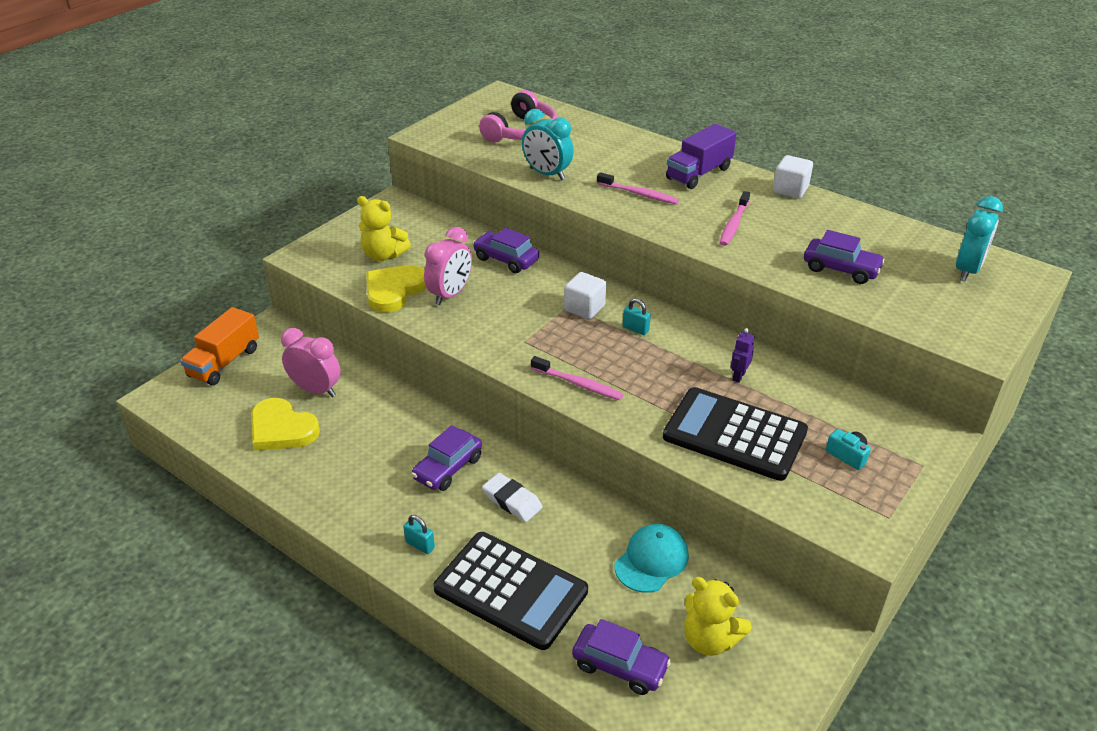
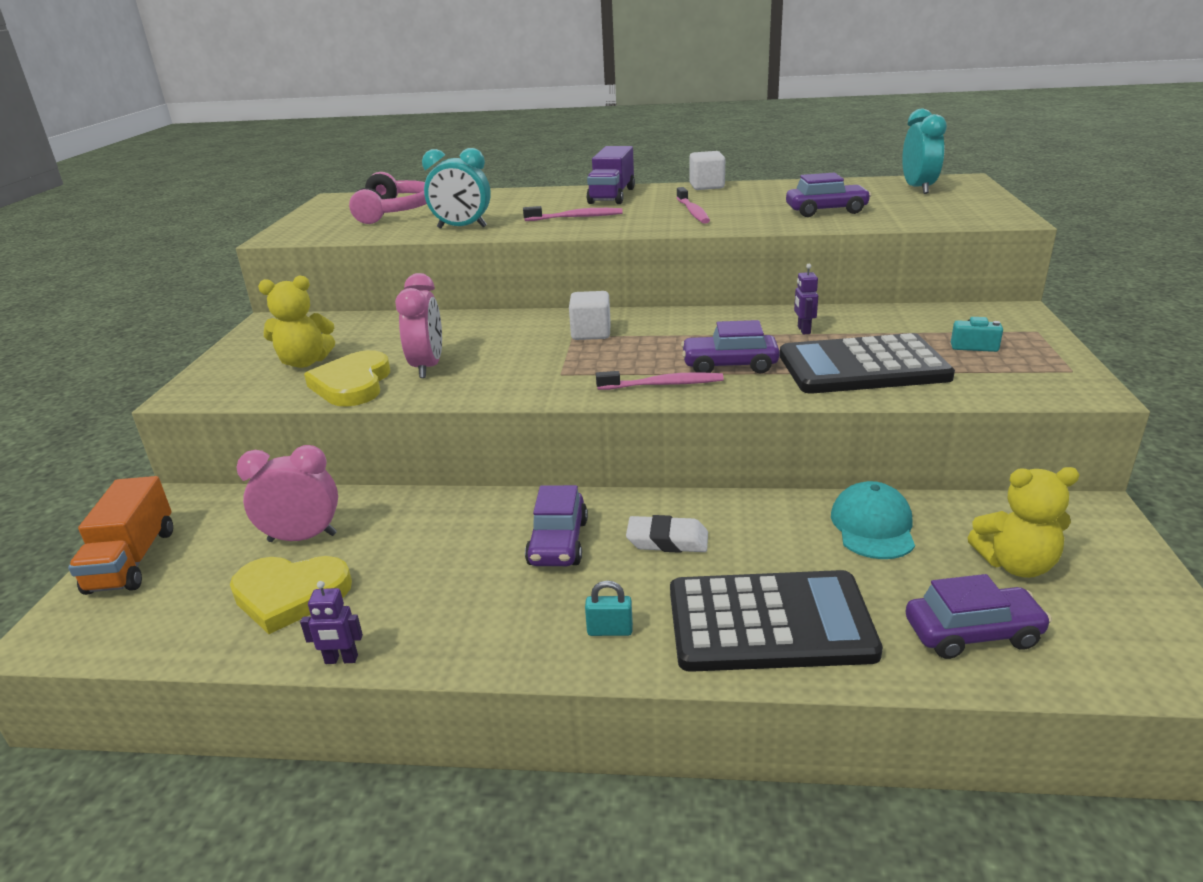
camera: 30 degrees left, 10 degrees down
(275, 487) = (341, 660): none -> purple robot
(506, 259) = (459, 326): purple car -> purple car (729, 365)
(635, 329) = (662, 331): turquoise padlock -> none

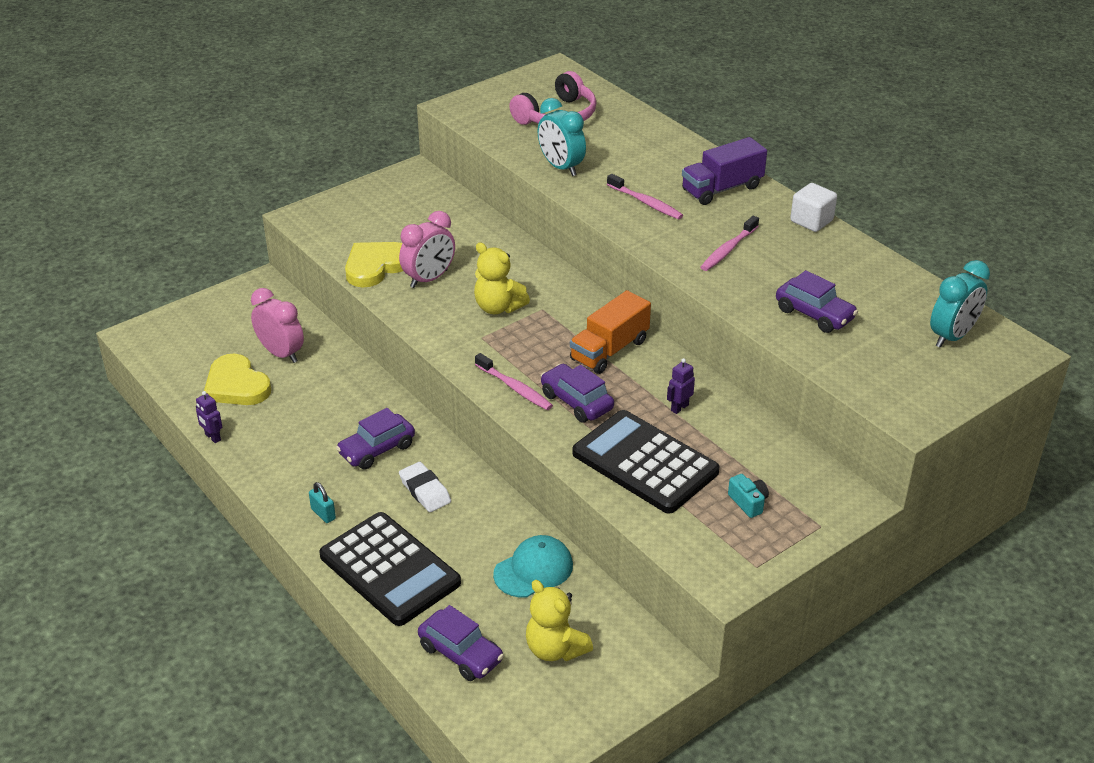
camera: 45 degrees right, 10 degrees up
(132, 560) = (205, 312): orange truck -> orange truck (609, 350)
(305, 362) = (380, 228): yellow teddy bear -> yellow teddy bear (498, 307)
(591, 333) = (557, 314): white cube -> none

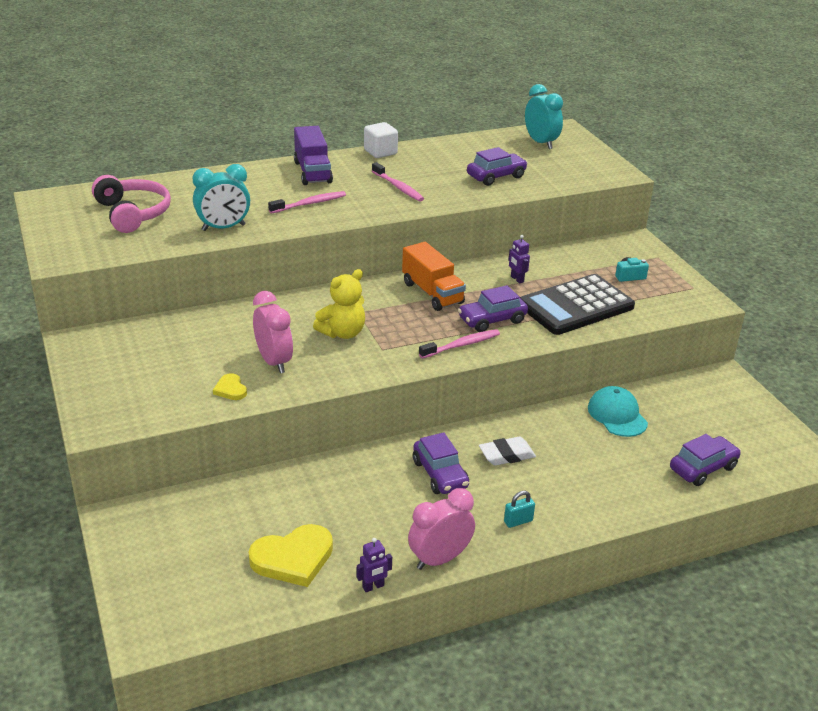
camera: 75 degrees left, 5 degrees down
(281, 353) = (256, 518): pink clock -> pink clock (440, 559)
(376, 266) = (230, 389): yellow heart -> yellow heart, size x0.50
(389, 569) = (601, 491): black calculator -> none
(555, 649) = (703, 421): yellow teddy bear -> none

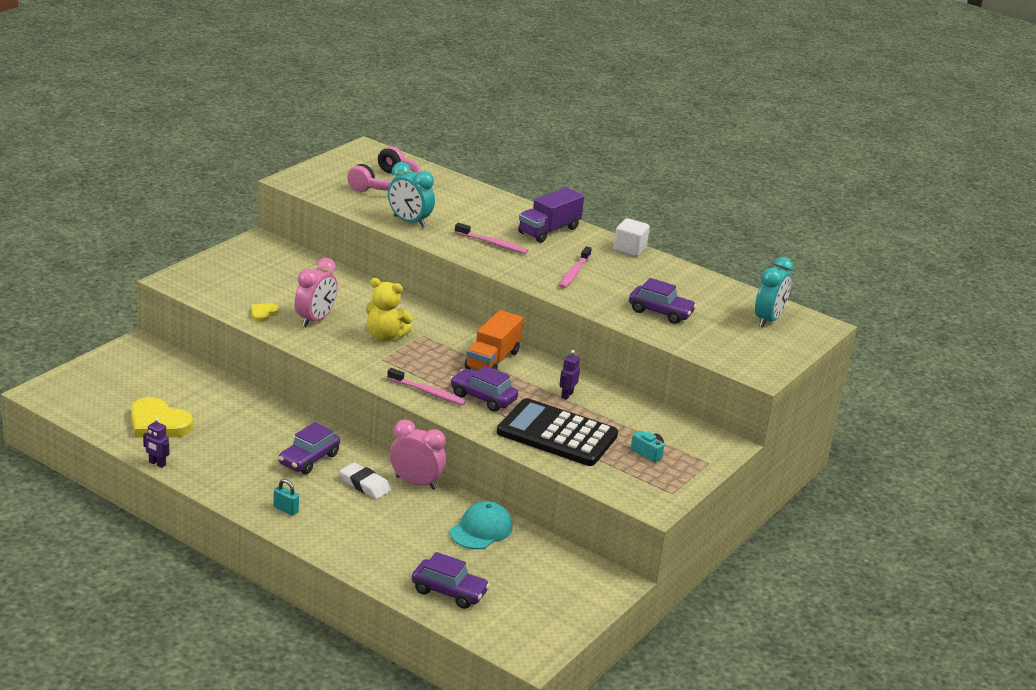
camera: 55 degrees right, 5 degrees down
(440, 559) = (210, 484): pink clock -> pink clock (416, 483)

